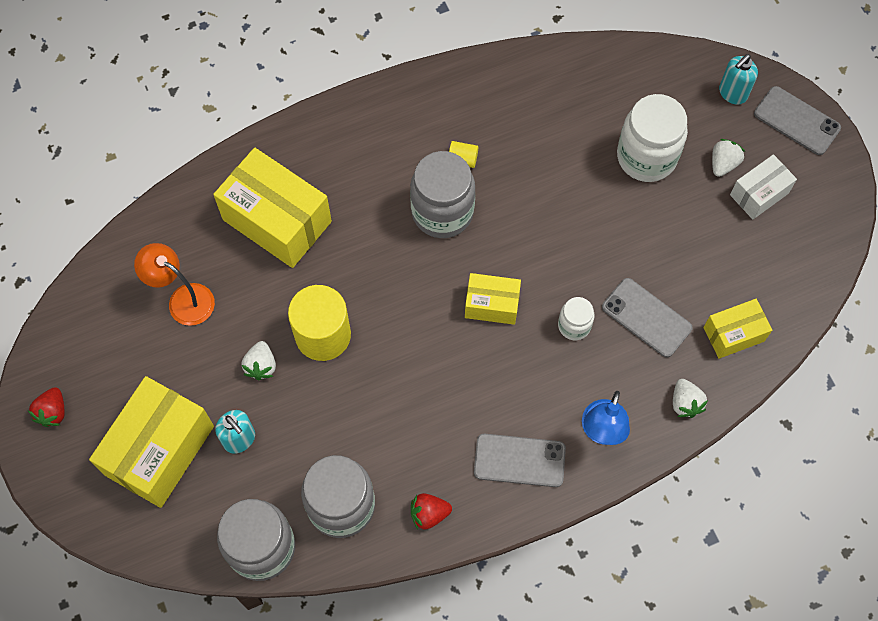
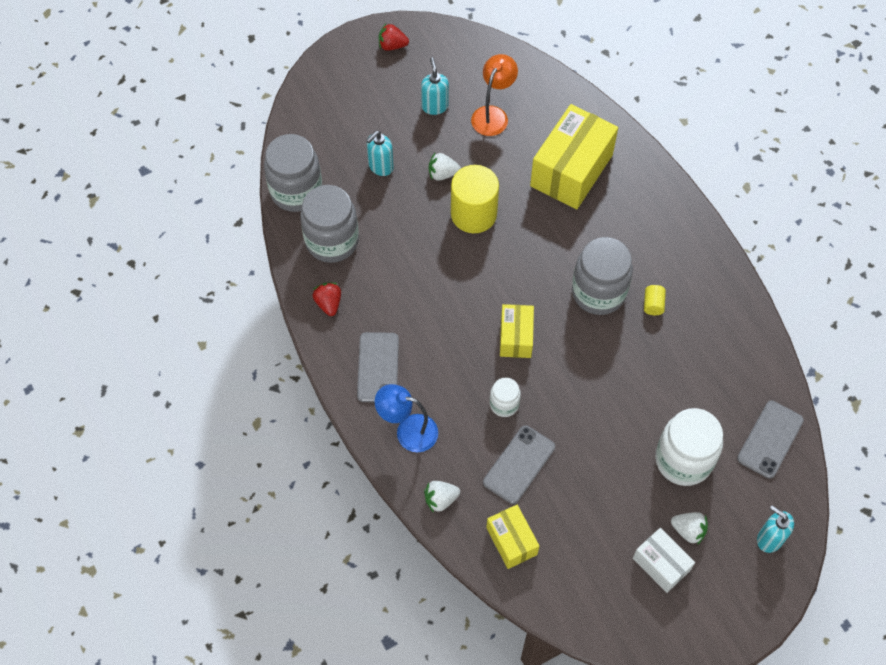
camera: 85 degrees right, 5 degrees down
(158, 366) = (435, 106): none -> turquoise soap dispenser
(160, 450) = (367, 116): yellow box -> none
(796, 121) = (749, 602): grey phone -> grey phone (770, 439)

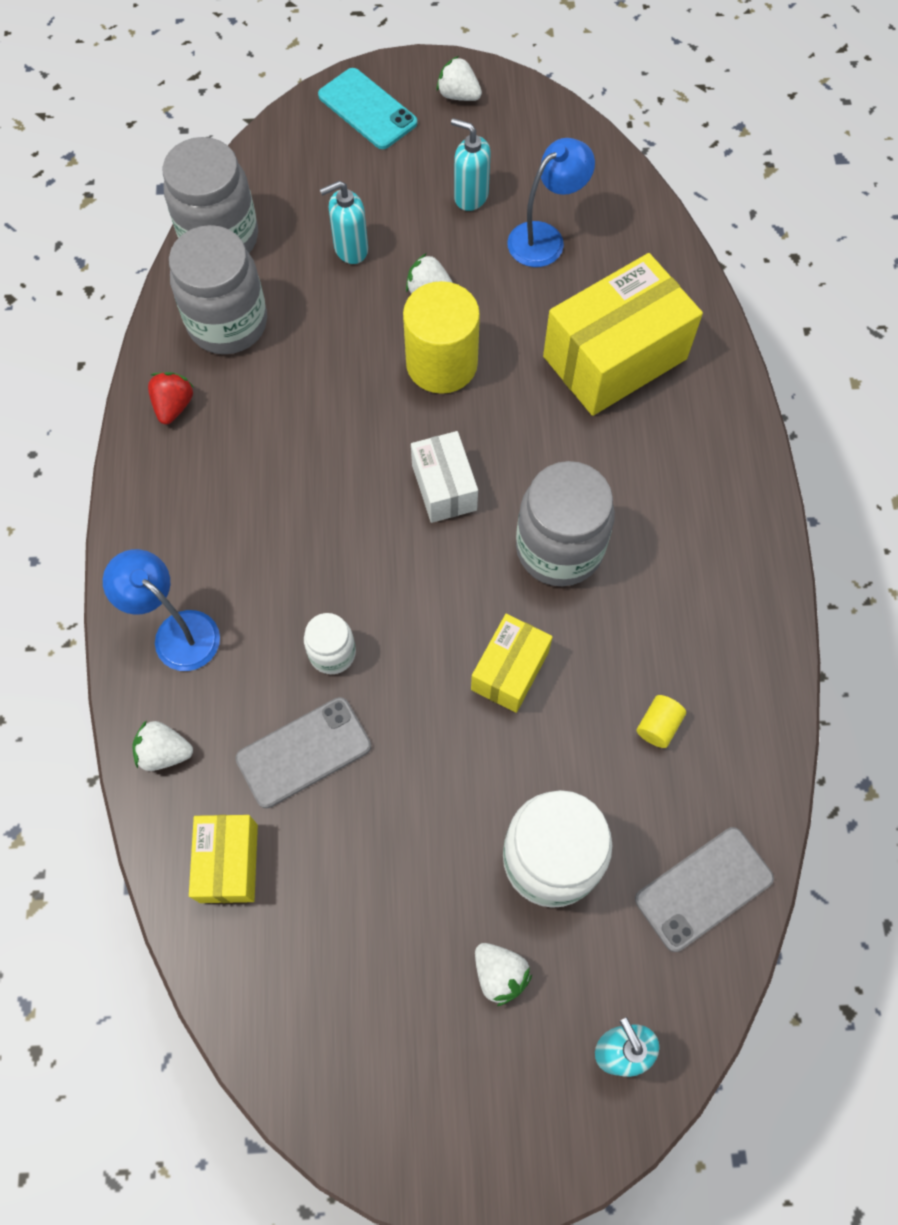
camera: 25 degrees right, 5 degrees up
(341, 75) = (367, 109): none -> turquoise phone
(378, 367) = (188, 523): grey phone -> none
(392, 45) = (458, 95): red strawberry -> white strawberry
(435, 106) = (470, 196): turquoise soap dispenser -> turquoise soap dispenser turned 75 degrees counterclockwise
(493, 114) = (545, 238): orange lamp -> blue lamp
(516, 337) = (403, 563): yellow box -> yellow box (509, 670)
(653, 304) = (631, 601): yellow cylinder -> yellow cylinder (658, 726)
(661, 564) = (428, 1008): white box -> white box (444, 487)

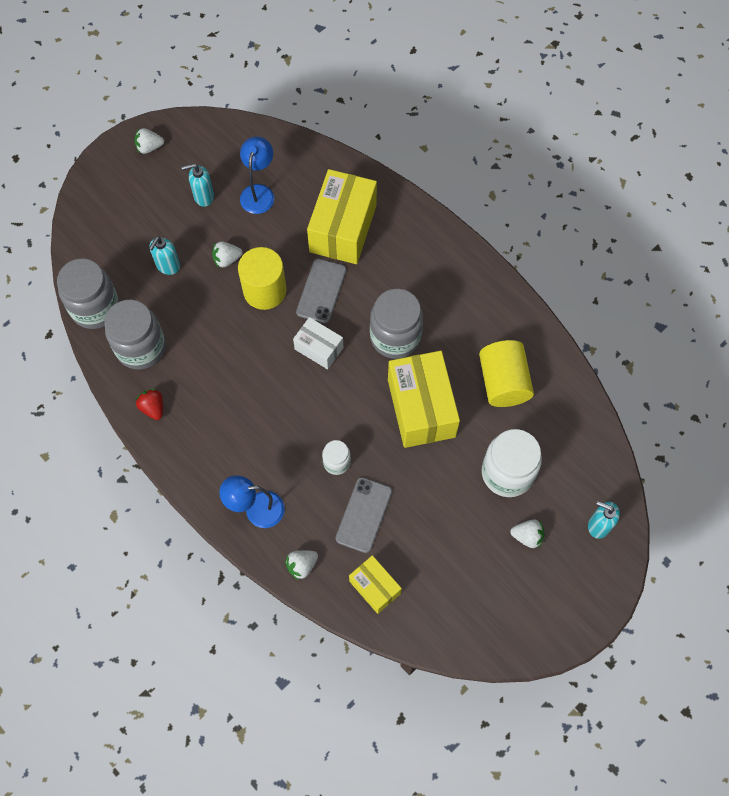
camera: 40 degrees left, 0 degrees up
(367, 109) = (109, 187): turquoise phone -> none
(509, 670) = (421, 408): yellow box -> yellow box, size x1.83
(658, 726) = (503, 382): yellow cylinder -> yellow cylinder, size x2.36
(703, 888) = (577, 435): grey phone -> grey phone (321, 291)

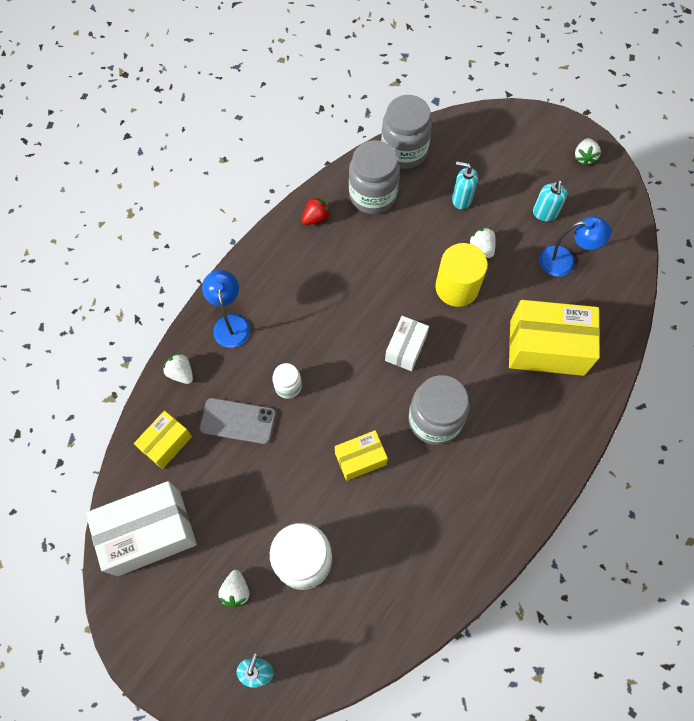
camera: 80 degrees right, 0 degrees up
(149, 147) = (584, 157): white strawberry -> white strawberry turned 150 degrees counterclockwise
(203, 196) = (544, 213): turquoise soap dispenser -> turquoise soap dispenser turned 150 degrees counterclockwise
(321, 291) = (469, 339): grey phone -> none
(421, 408) = (360, 459): yellow box -> yellow box, size x0.55
(462, 612) = (149, 533): none -> white box
(503, 382) = (407, 542): yellow cylinder -> none

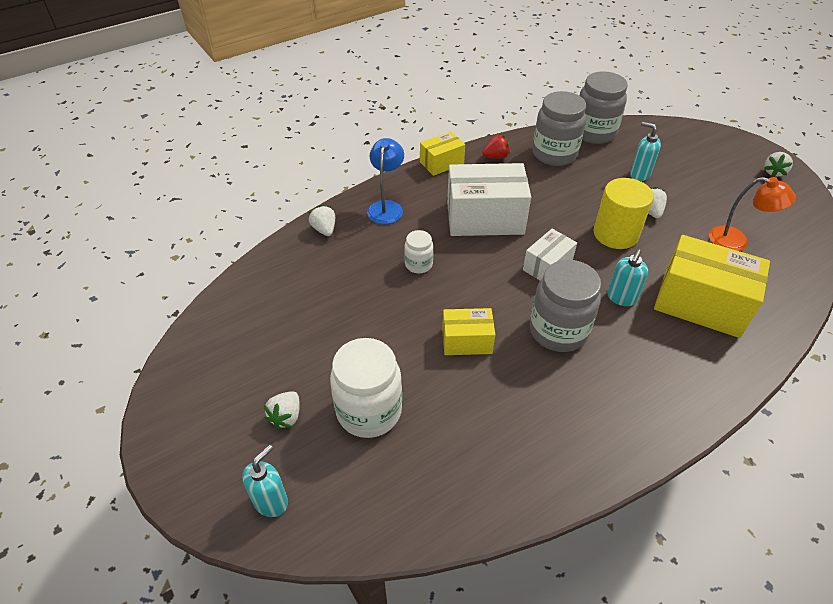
camera: 20 degrees right, 20 degrees down
(149, 533) = (229, 340): white box -> white box (485, 218)
(166, 443) = (284, 276): yellow box -> yellow box (441, 163)
(238, 421) = (358, 277): grey phone -> none
(544, 213) = (723, 202): turquoise soap dispenser -> turquoise soap dispenser (621, 298)
(564, 261) = (737, 241): blue lamp -> orange lamp

